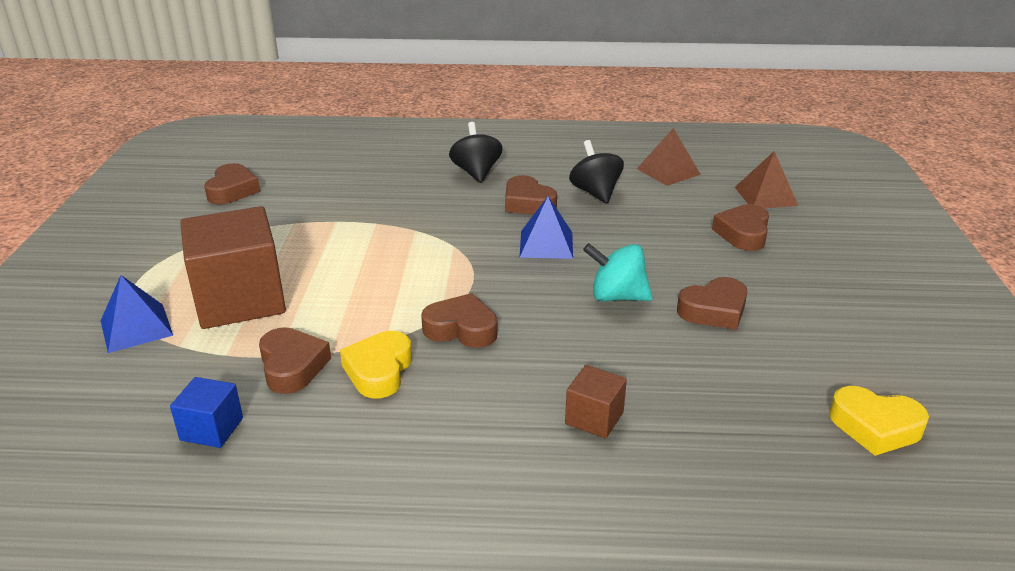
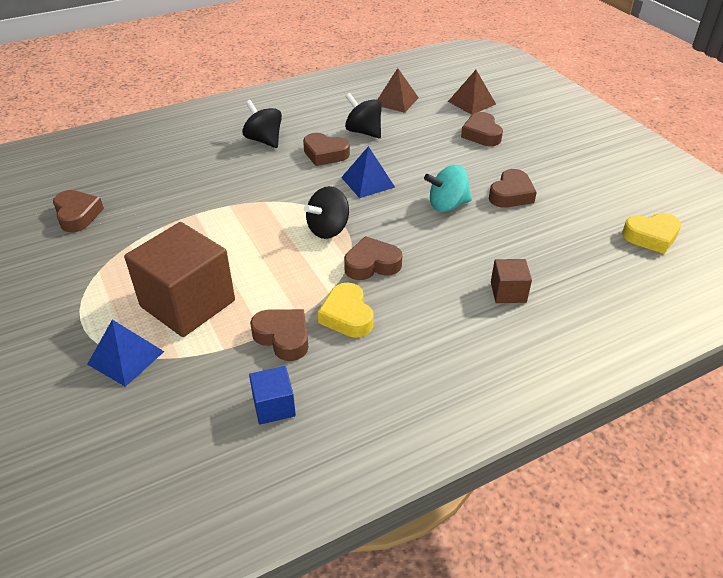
camera: 30 degrees left, 10 degrees up
(451, 278) = (328, 229): none -> black spinning top

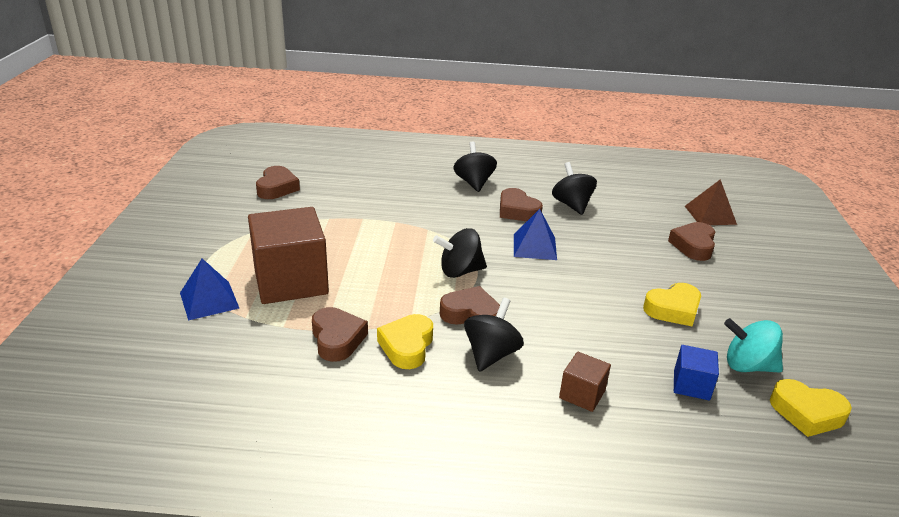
camera: 30 degrees right, 10 degrees down
(274, 406) = (277, 388): blue cube -> blue cube (691, 385)
(396, 101) = (630, 190): brown pyramid -> none
(417, 291) = (491, 354): none -> black spinning top
(447, 205) = (594, 294): turquoise spinning top -> turquoise spinning top (747, 366)
(511, 194) = (673, 309): brown heart -> yellow heart

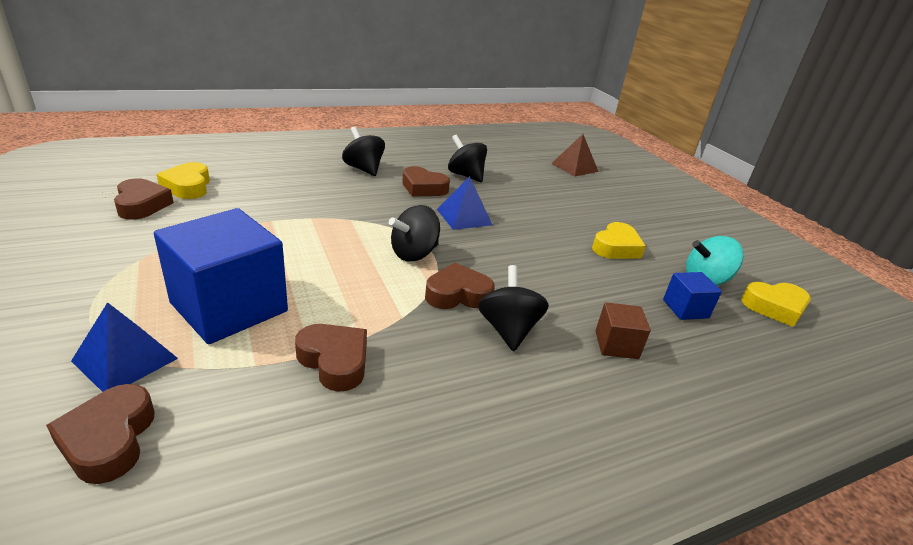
camera: 30 degrees left, 0 degrees up
(291, 281) = (229, 307): brown cube -> blue cube
(407, 346) = (419, 346): yellow heart -> yellow heart (188, 186)
(693, 246) = (584, 193): brown heart -> brown heart (109, 439)

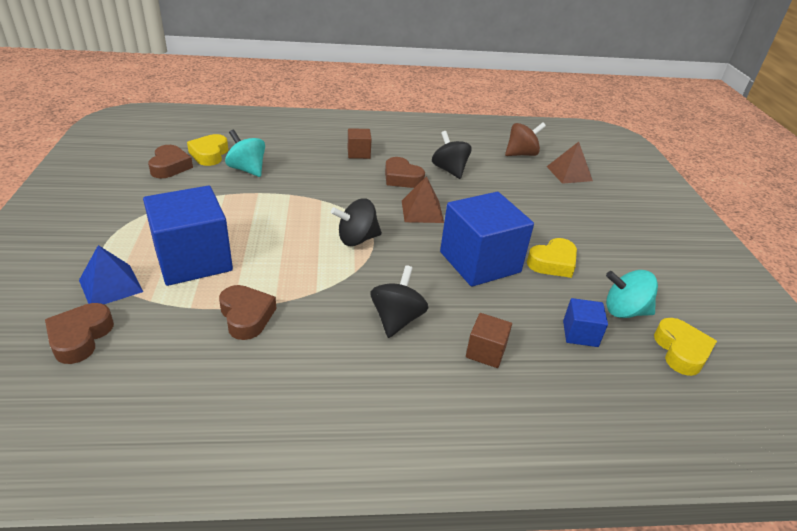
camera: 20 degrees right, 5 degrees up
(245, 198) = (247, 169): none -> turquoise spinning top
(364, 169) = (358, 153): black spinning top -> brown cube
(458, 294) = (372, 281): brown heart -> none
(464, 217) = (422, 211): blue pyramid -> brown pyramid
(522, 155) = (521, 154): none -> brown spinning top
(551, 257) = (480, 262): none -> blue cube
(774, 307) = (681, 351): yellow heart -> yellow heart turned 105 degrees counterclockwise

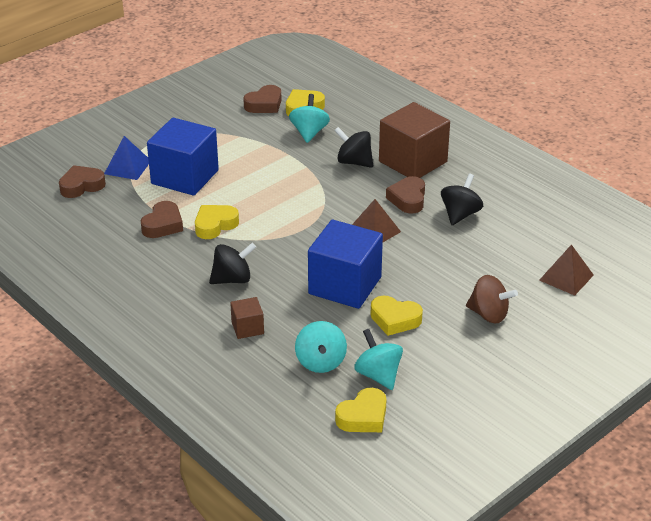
camera: 55 degrees right, 0 degrees up
(297, 284) = (215, 225): none -> yellow heart
(357, 239) = (294, 222): black spinning top -> black spinning top (354, 162)
(358, 153) = (413, 162): brown cube -> brown cube, size x2.14
(521, 154) = (558, 238): brown spinning top -> brown spinning top (489, 314)
(580, 334) = (320, 362): blue cube -> turquoise spinning top

